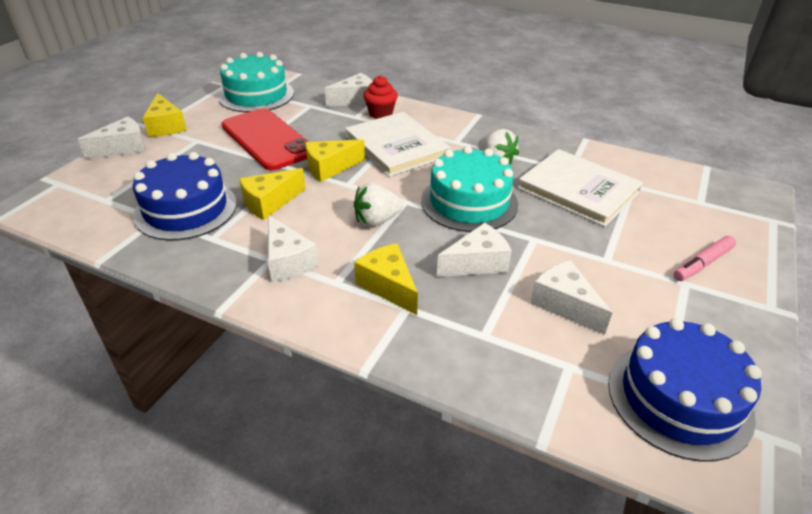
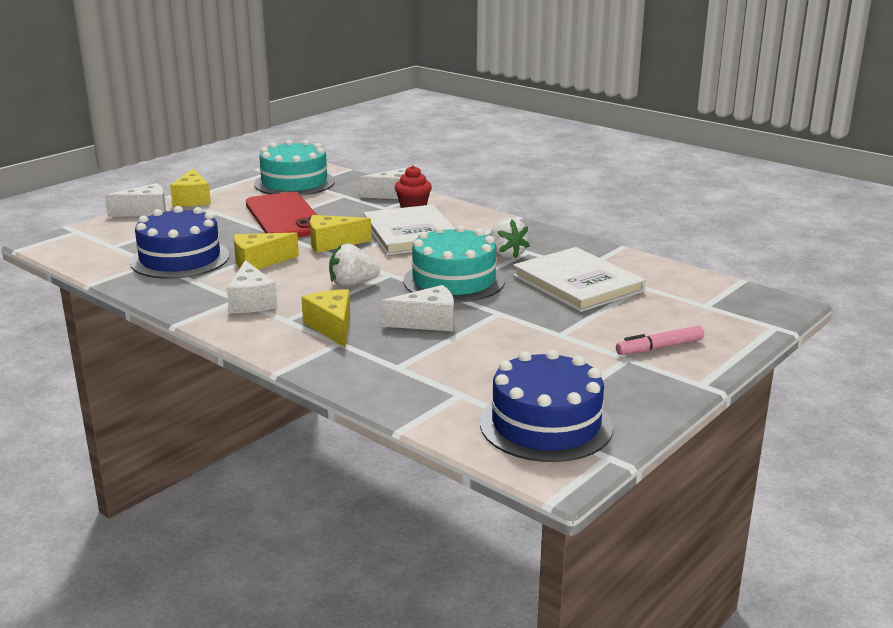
camera: 15 degrees right, 15 degrees down
(564, 304) = (490, 357): white cheese -> none

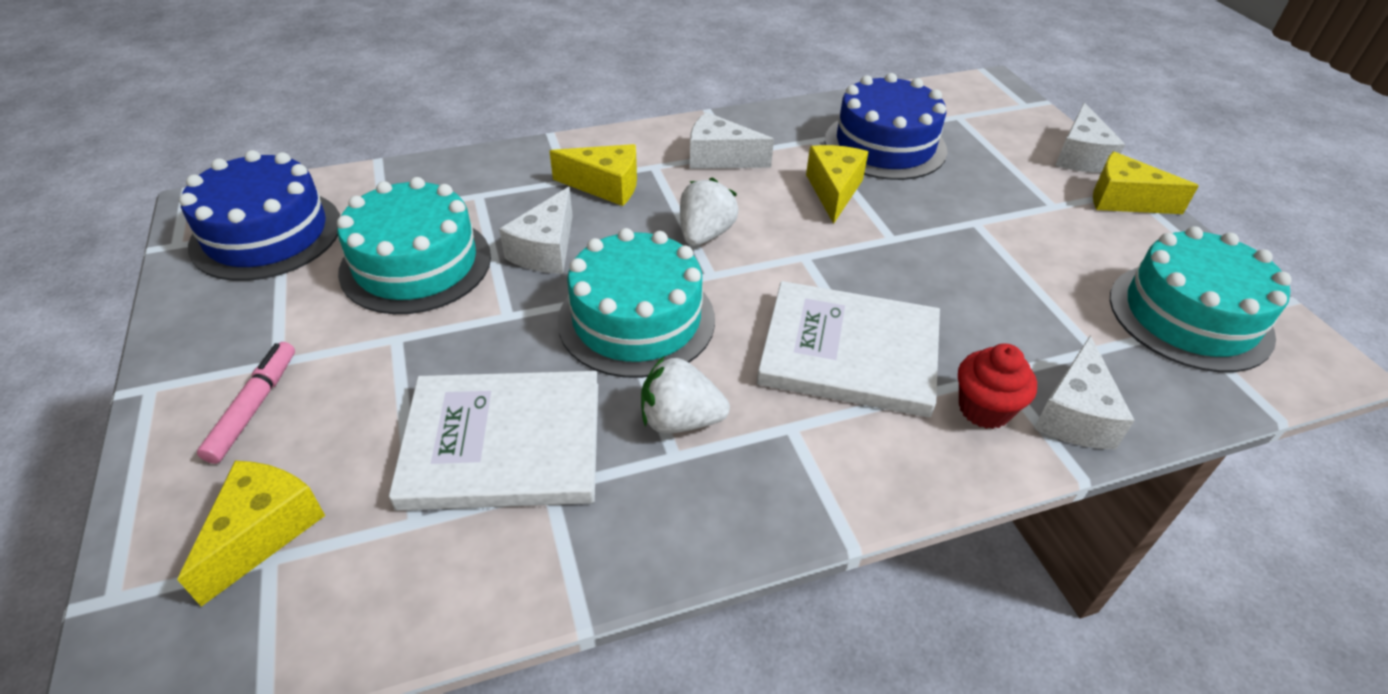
camera: 120 degrees right, 20 degrees up
(285, 217) = (1000, 255): red phone -> none
(332, 243) = (860, 263): yellow cheese -> yellow cheese (263, 532)
(496, 355) = (416, 264): none -> turquoise cake

